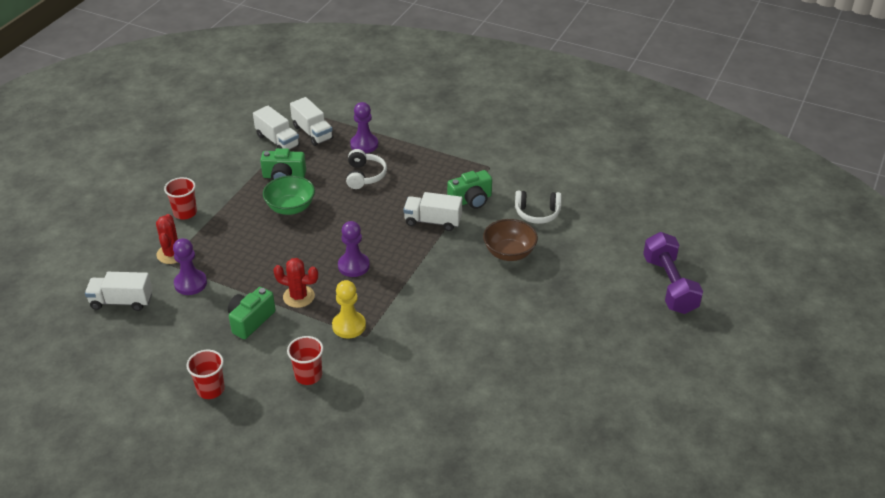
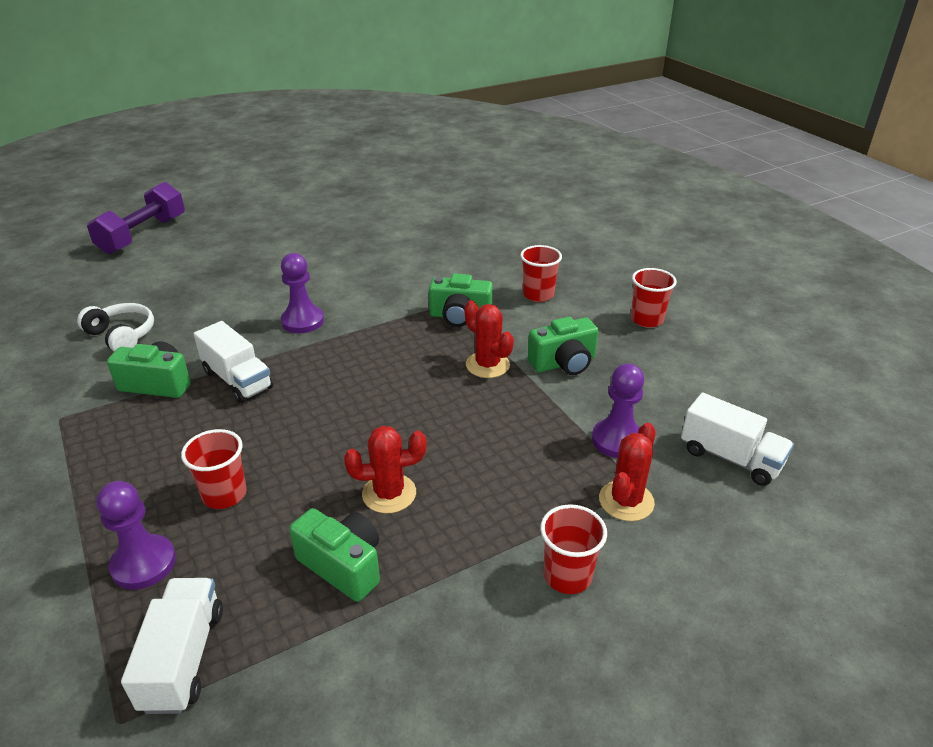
camera: 145 degrees left, 5 degrees down
(277, 141) = (268, 677): white truck -> none
(290, 208) = (389, 493): green bowl -> red cactus
(349, 326) = (460, 316): yellow pawn -> green camera
(353, 266) = (391, 370): purple pawn -> purple pawn (302, 321)
(365, 176) = (224, 494): white headphones -> red cup
(509, 253) = (217, 312): brown bowl -> none

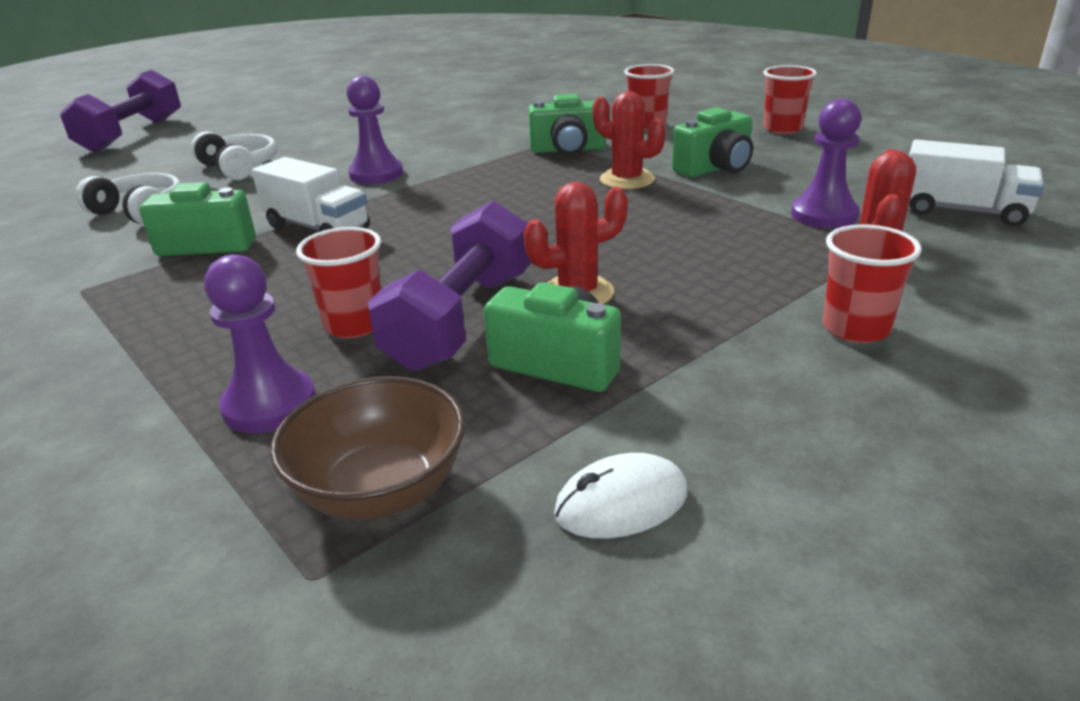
camera: 10 degrees left, 5 degrees down
(184, 658) = (380, 489): white truck -> brown bowl
(207, 293) = (239, 167): none -> white headphones
(298, 505) = (462, 319): none -> purple dumbbell
(324, 706) = (621, 503): none -> white mouse

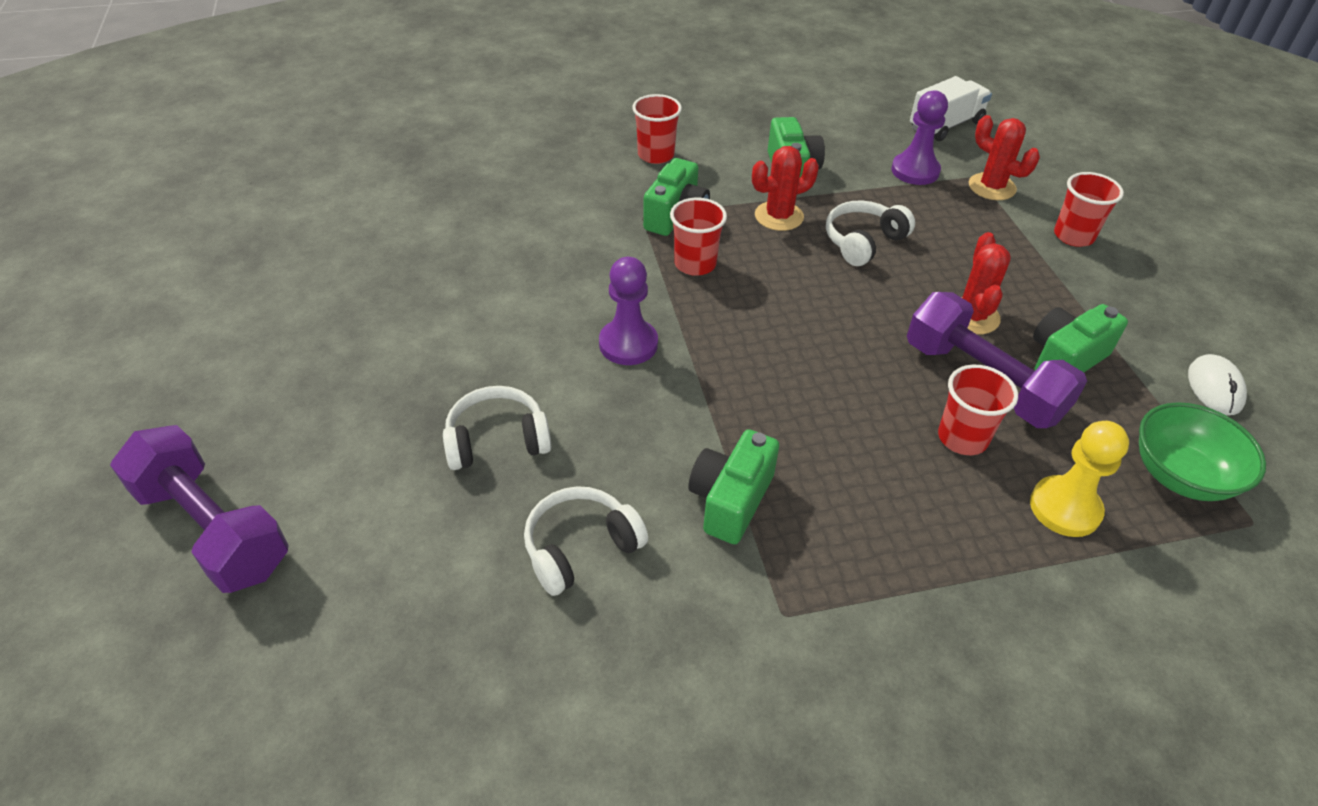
camera: 65 degrees left, 15 degrees up
(269, 404) = (1065, 508): purple pawn -> yellow pawn
(317, 228) = (745, 416): white truck -> none
(380, 489) = (1180, 475): brown bowl -> green bowl
(640, 218) = (863, 242): none -> white headphones
(782, 128) = (734, 106): red cup -> red cup (695, 264)

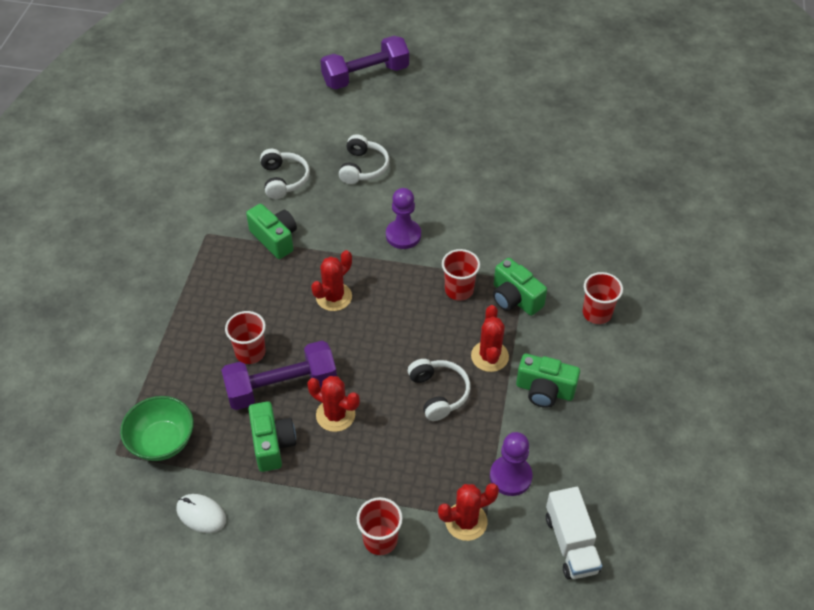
camera: 115 degrees right, 5 degrees up
(795, 381) = (334, 297): none -> red cactus
(1065, 508) = (182, 371): yellow pawn -> none

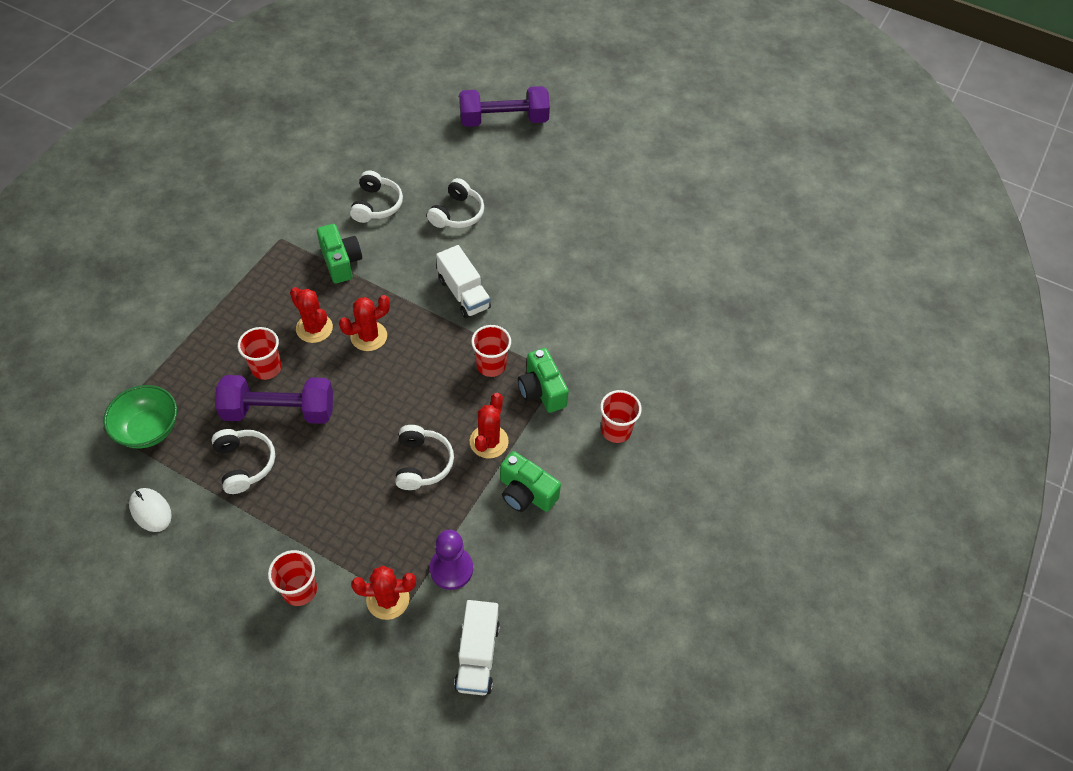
camera: 15 degrees right, 5 degrees up
(272, 444) = (245, 464): green camera -> white headphones
(335, 415) = (316, 454): red cactus -> red cactus (314, 328)
(403, 235) = (463, 293): purple pawn -> white truck

